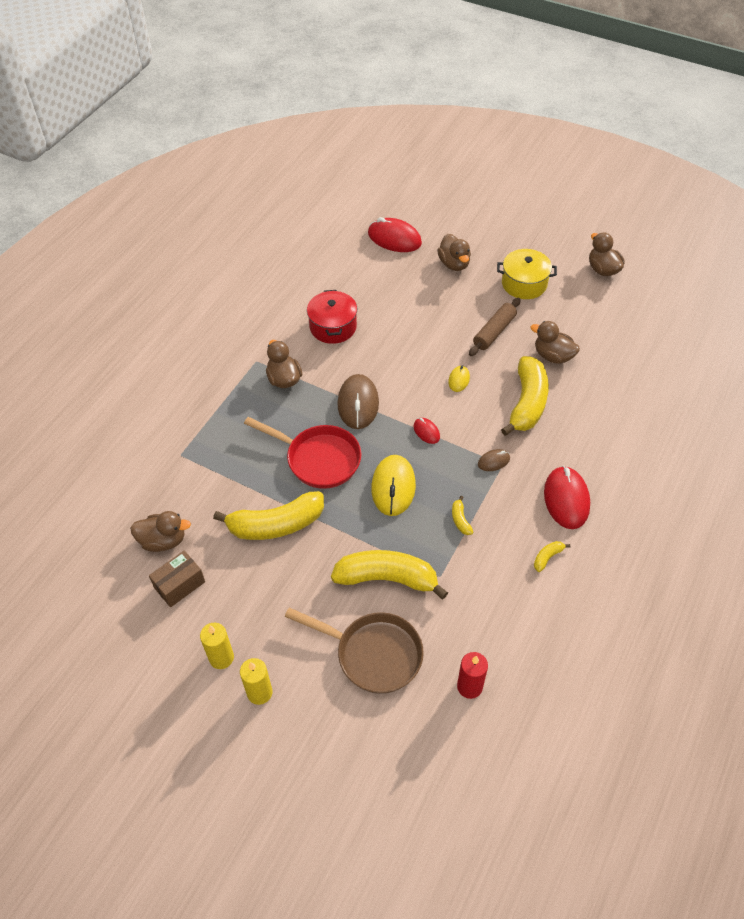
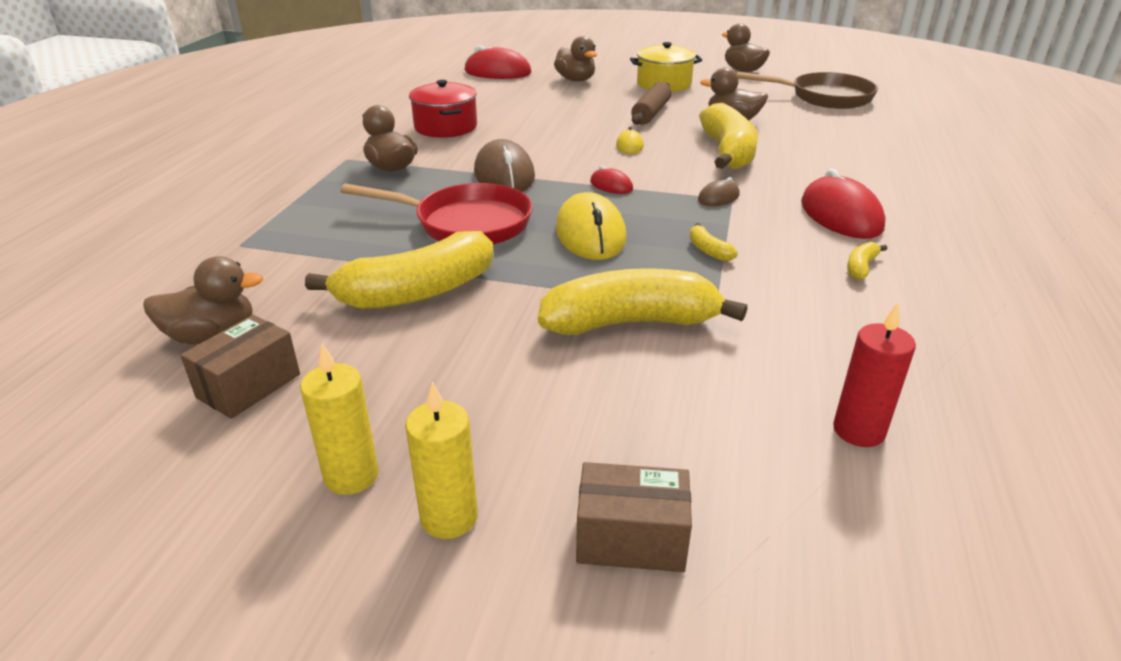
camera: 15 degrees left, 20 degrees down
(334, 723) = (631, 539): none -> brown box
(373, 654) = (656, 417): brown pan -> brown pan (824, 97)

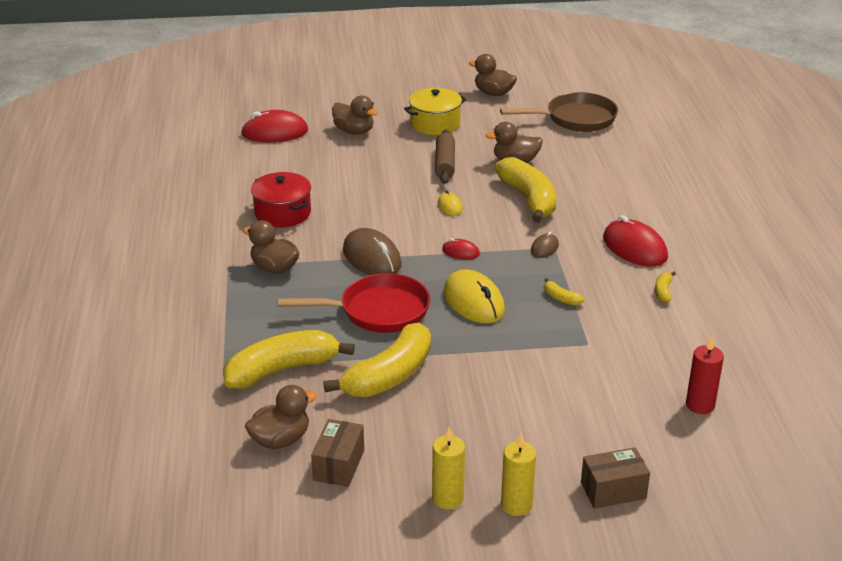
camera: 20 degrees left, 0 degrees up
(631, 322) = (542, 366): yellow banana -> yellow banana (282, 370)

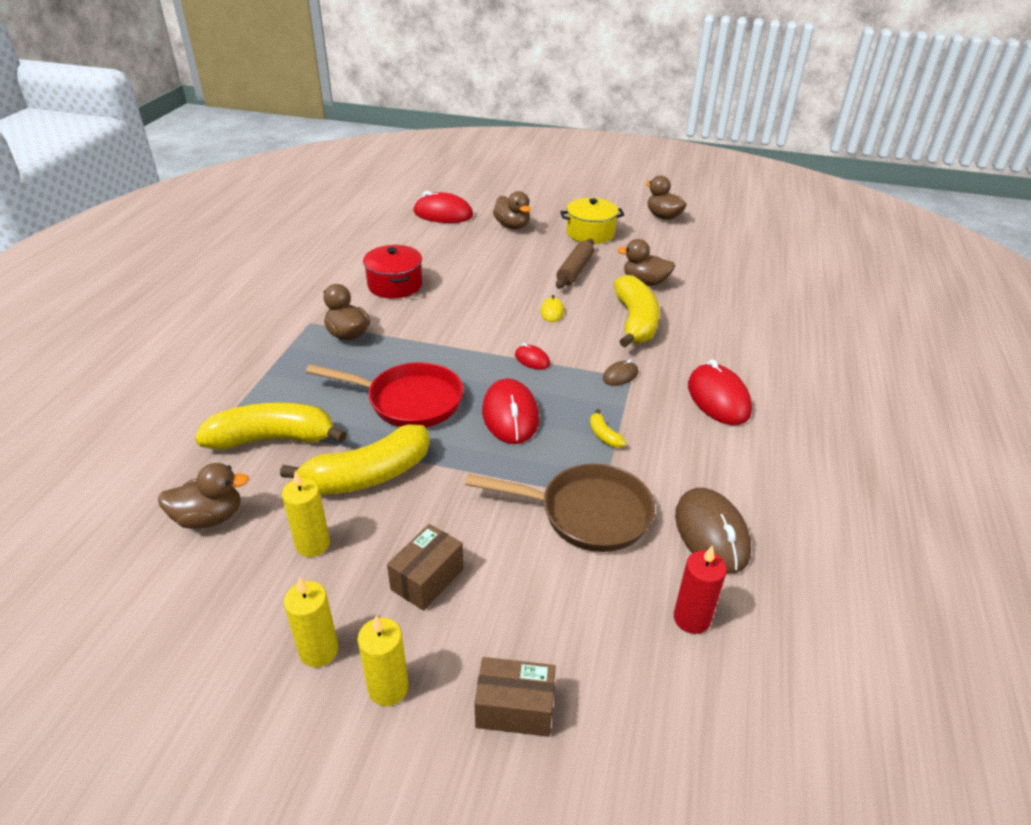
camera: 20 degrees right, 5 degrees up
(339, 465) = (240, 567): brown box -> brown box (427, 579)
(372, 258) = (443, 345): brown mouse -> brown mouse (711, 533)
(384, 435) = (313, 544): none -> yellow candle
(473, 301) = (510, 415): yellow mouse -> red mouse
(575, 119) = (730, 254): brown pan -> brown pan (586, 513)
(663, 291) = (724, 456): yellow banana -> none

